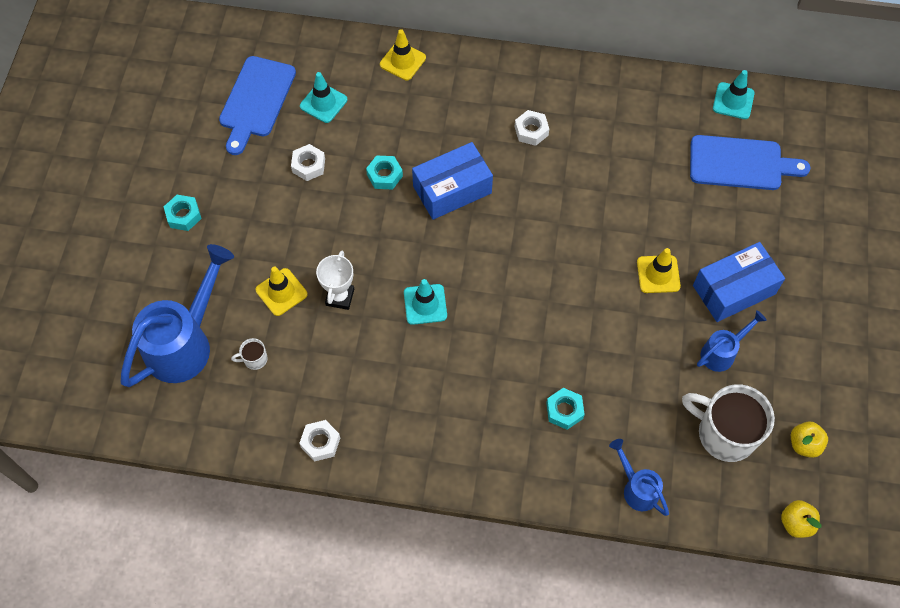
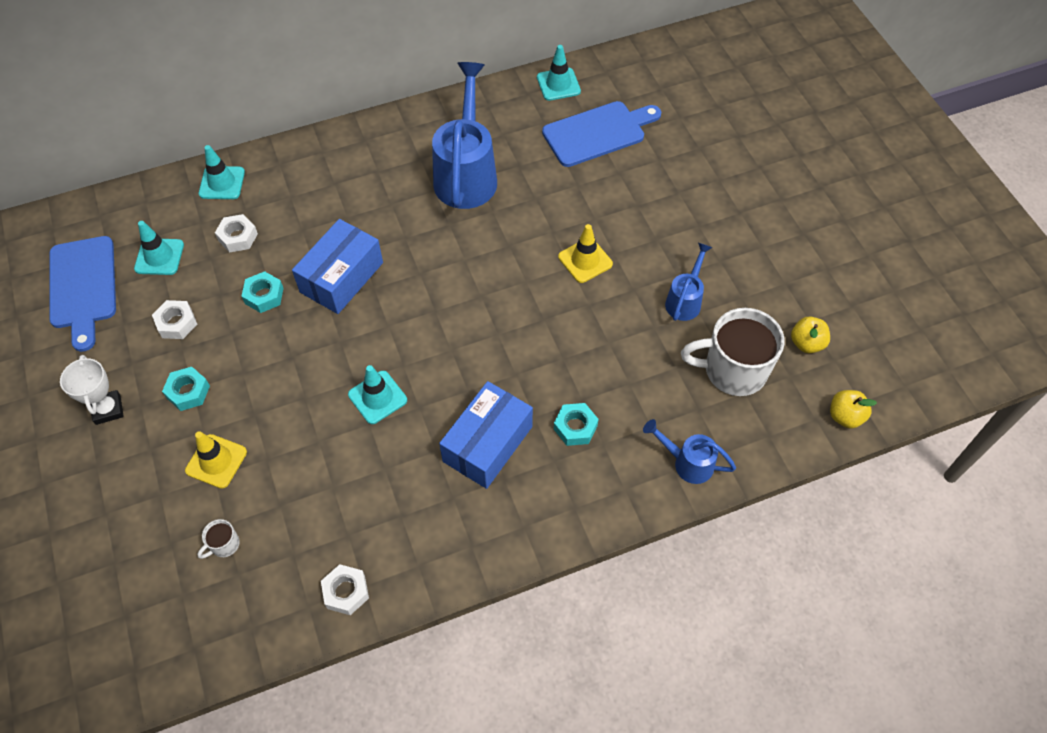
camera: 30 degrees left, 5 degrees down
(183, 215) = (61, 437): turquoise nut -> turquoise nut (188, 392)
(186, 342) = (134, 567): blue watering can -> blue watering can (467, 173)
(340, 297) = (283, 435): white trophy -> white trophy (108, 409)
(402, 61) = (222, 183): yellow traffic cone -> turquoise traffic cone
(531, 131) = (388, 190): white nut -> white nut (238, 237)
(734, 290) = (660, 241): blue box -> blue box (487, 444)

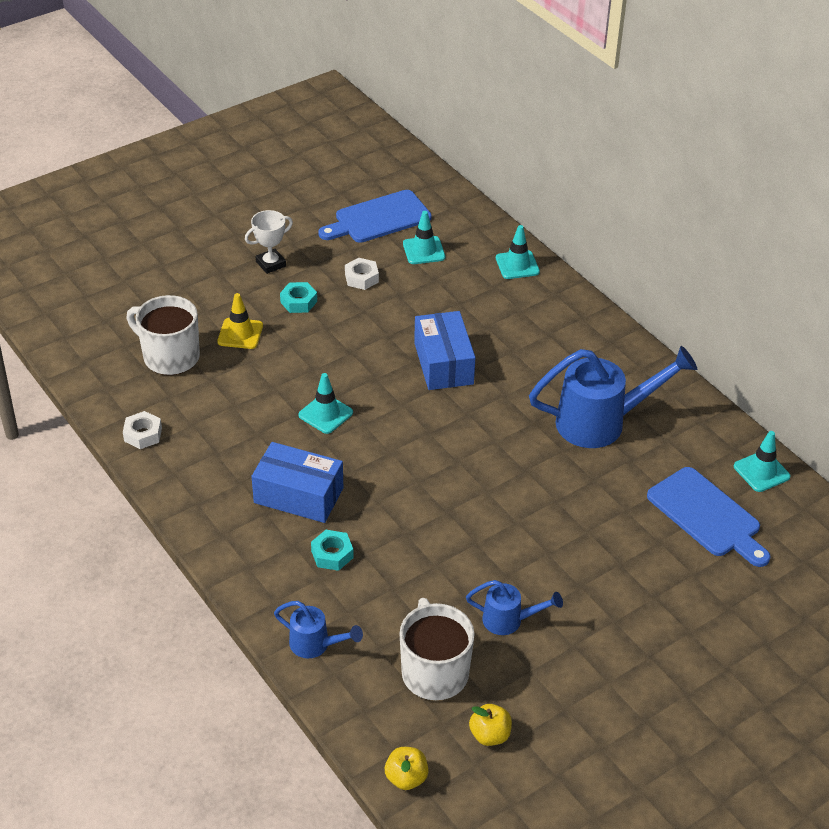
camera: 75 degrees right, 15 degrees down
(224, 545) = (169, 357): white mug -> white mug, size x2.40
(238, 237) = (462, 290): white nut -> none
(264, 296) = (406, 320): turquoise nut -> none
(341, 277) = (443, 363): blue box -> blue box turned 60 degrees clockwise
(585, 260) = (529, 531): yellow traffic cone -> none
(687, 462) = (316, 645): blue watering can -> blue watering can turned 105 degrees clockwise

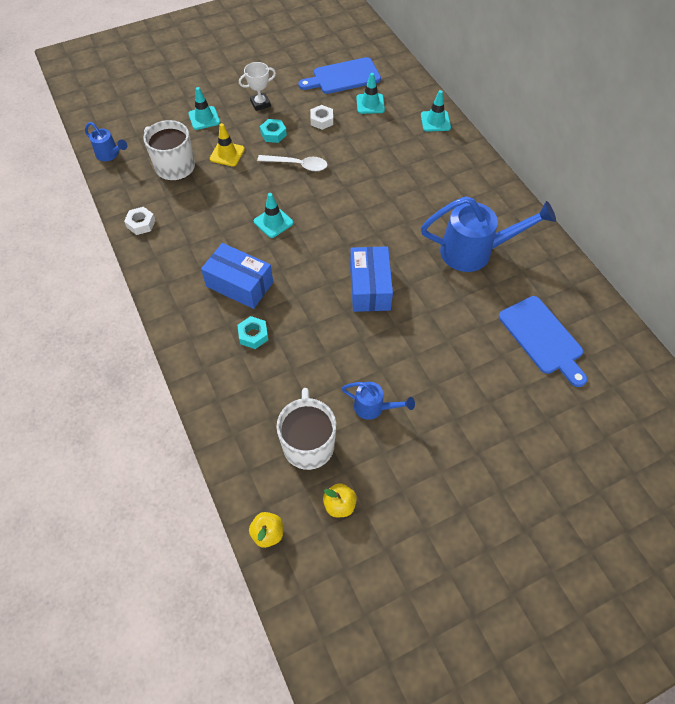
camera: 10 degrees right, 15 degrees up
(316, 645) = (225, 409): blue watering can -> blue watering can (110, 155)
(341, 338) = (297, 165): none -> white spoon
(443, 363) = (366, 192): blue box -> blue box (370, 287)
(761, 471) = (591, 306): turquoise traffic cone -> turquoise traffic cone (204, 118)

